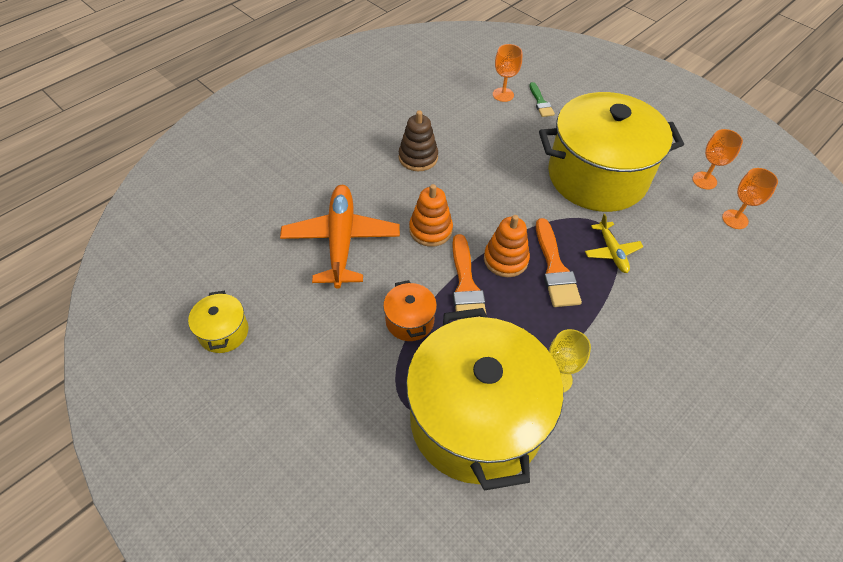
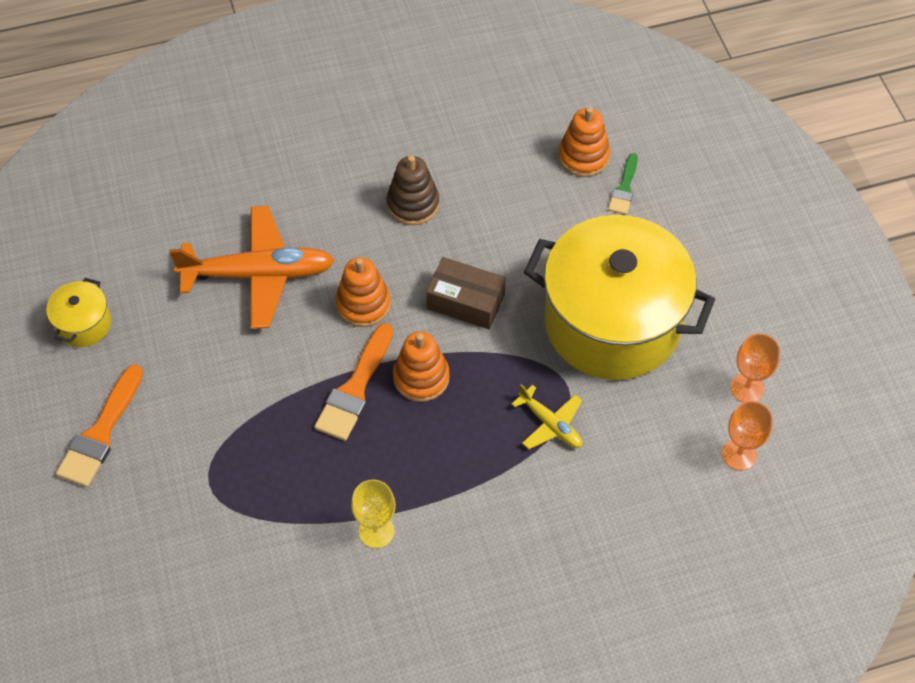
camera: 30 degrees right, 5 degrees up
(341, 241) = (258, 274): orange plane -> orange plane turned 60 degrees clockwise
(409, 321) = (270, 398): orange pot -> none
(476, 419) = (266, 530): yellow pot -> none
(497, 201) = (465, 301): none -> brown box
(503, 94) = (583, 156): orange goblet -> orange stacking toy
(555, 268) = (468, 413): orange brush -> orange brush (100, 433)
(611, 251) = (550, 424): yellow plane -> yellow plane turned 60 degrees counterclockwise

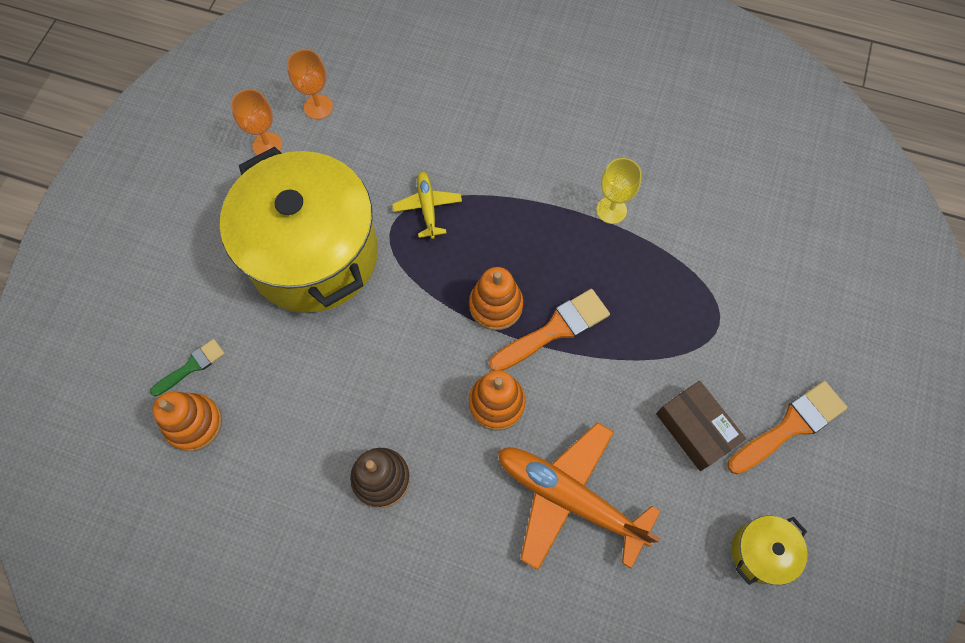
camera: 145 degrees left, 10 degrees up
(465, 301) = (410, 348): brown box -> brown box (695, 429)

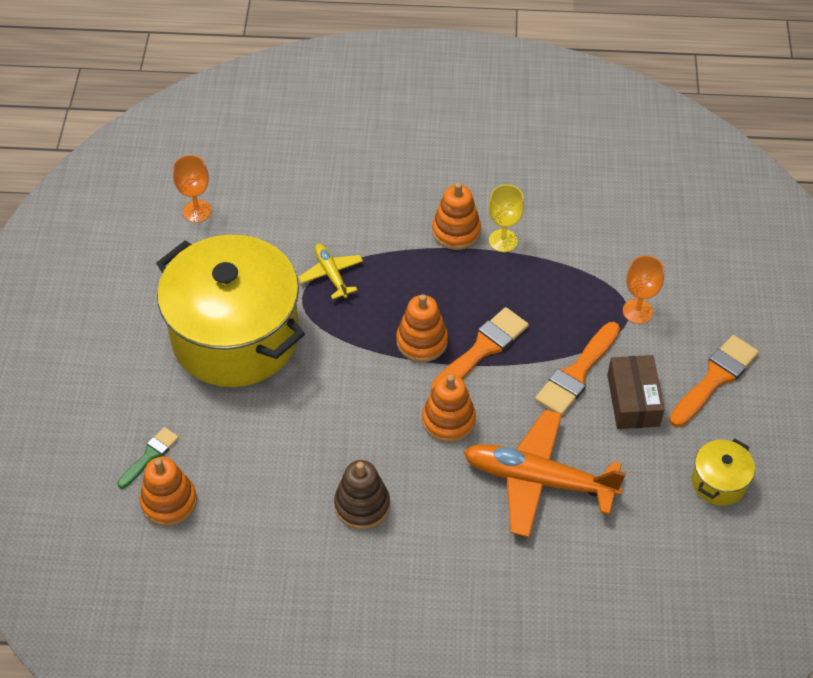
camera: 15 degrees left, 15 degrees down
(267, 145) = (158, 254): orange goblet -> orange goblet (637, 311)
(566, 188) = (456, 231): none -> orange stacking toy
(644, 382) = (576, 373): none -> orange brush
(695, 429) = (633, 400): brown box -> brown box turned 45 degrees clockwise

